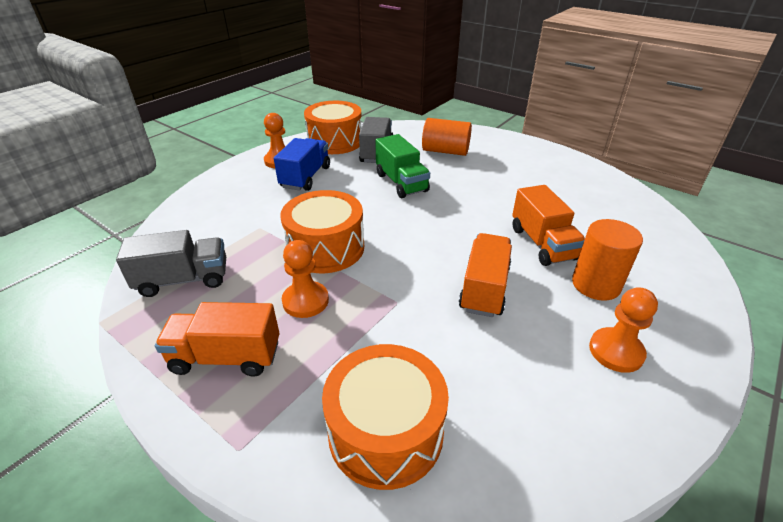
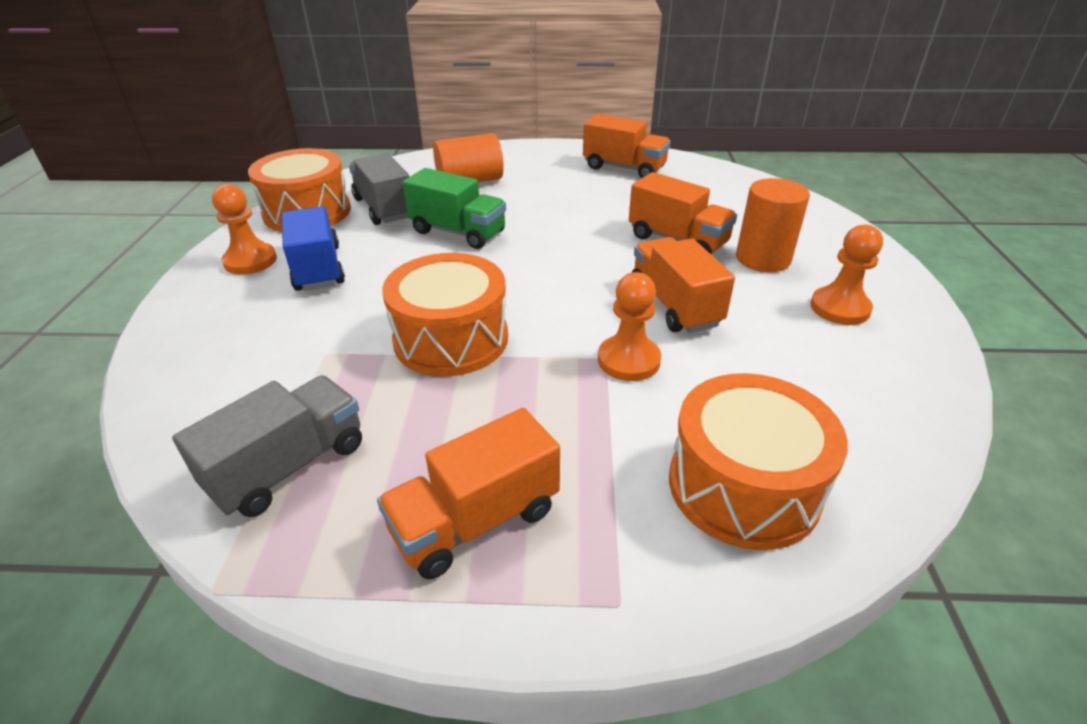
camera: 35 degrees left, 0 degrees up
(305, 301) = (499, 407): orange pawn -> orange pawn (628, 360)
(564, 175) = (624, 168): none -> orange truck

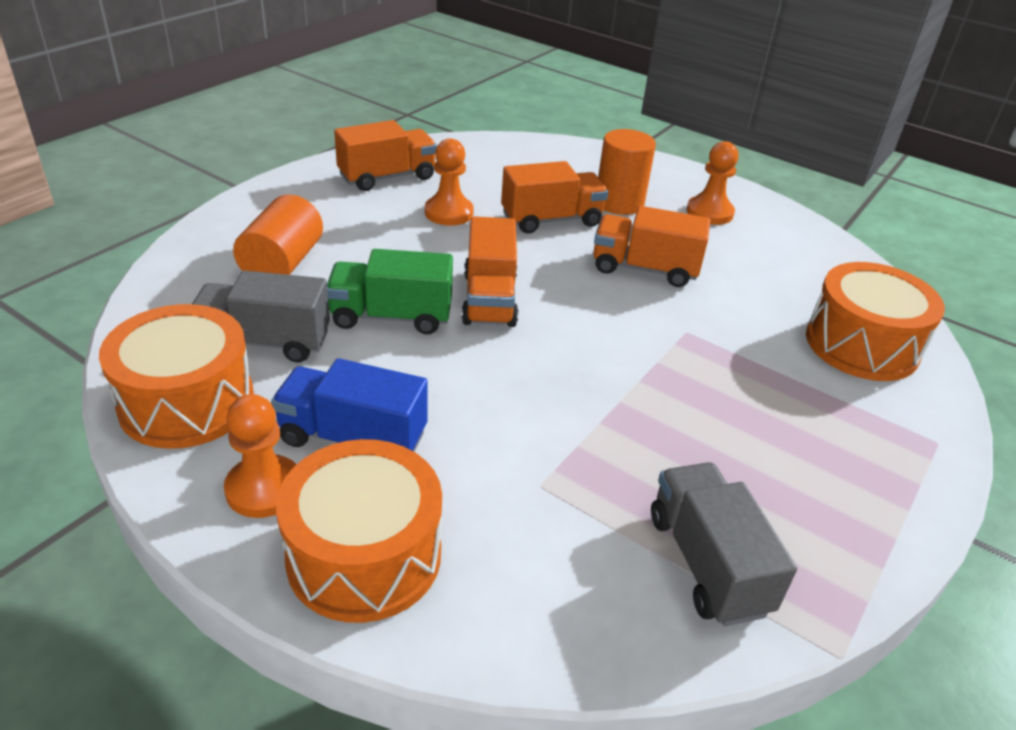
camera: 60 degrees left, 0 degrees up
(451, 339) = (588, 397): orange drum -> orange drum (364, 555)
(458, 232) = (391, 316): green truck -> green truck turned 150 degrees counterclockwise
(475, 520) = (834, 475): orange truck -> orange truck (489, 299)
(628, 360) = (698, 323): orange pawn -> orange pawn (449, 213)

